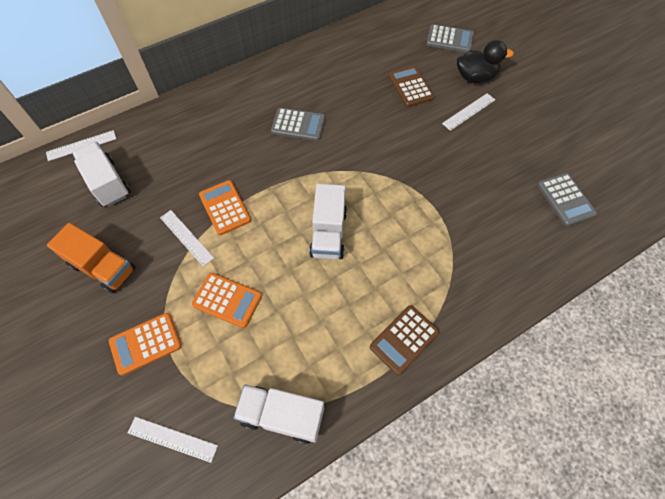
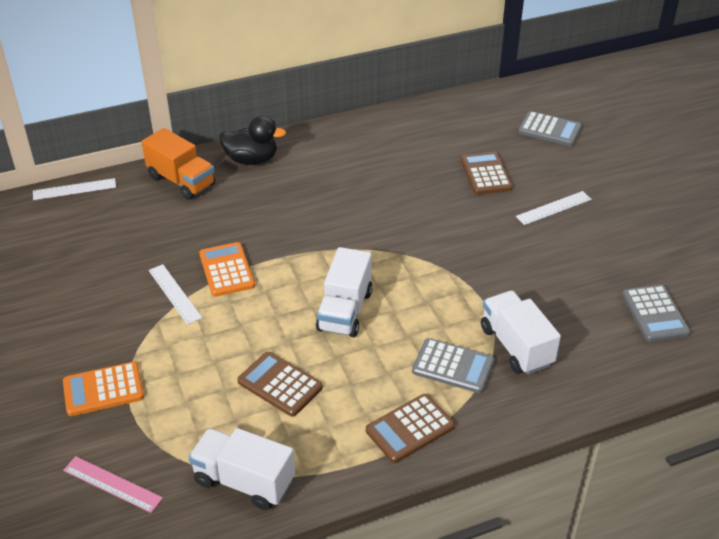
camera: 10 degrees right, 20 degrees down
(103, 267) = (72, 310): orange truck -> orange truck (181, 181)
(107, 183) = (96, 230): white truck -> white truck (516, 346)
(172, 439) = (112, 484): white ruler -> pink ruler
(227, 300) = (207, 361): orange calculator -> none
(291, 314) = (280, 384): none -> brown calculator
(298, 125) = (335, 198): grey calculator -> grey calculator (453, 366)
(475, 77) = (572, 173): black duck -> black duck (251, 160)

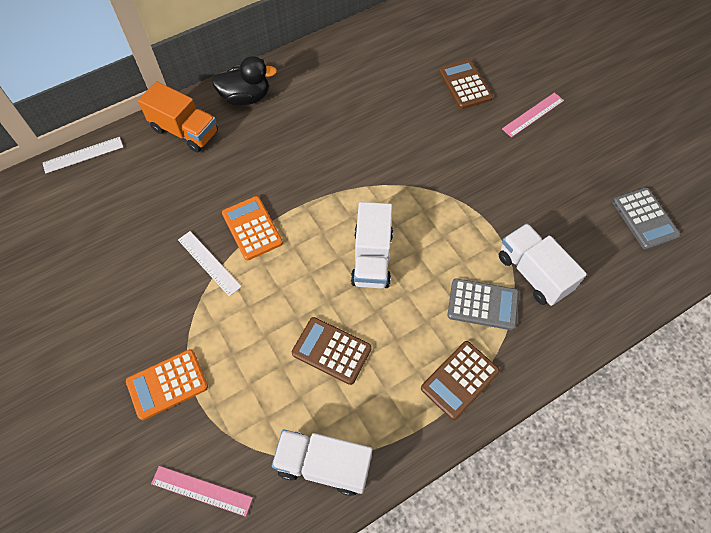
camera: 10 degrees left, 20 degrees up
(549, 130) = (510, 27): grey calculator -> none
(553, 208) = (533, 114): white ruler -> pink ruler

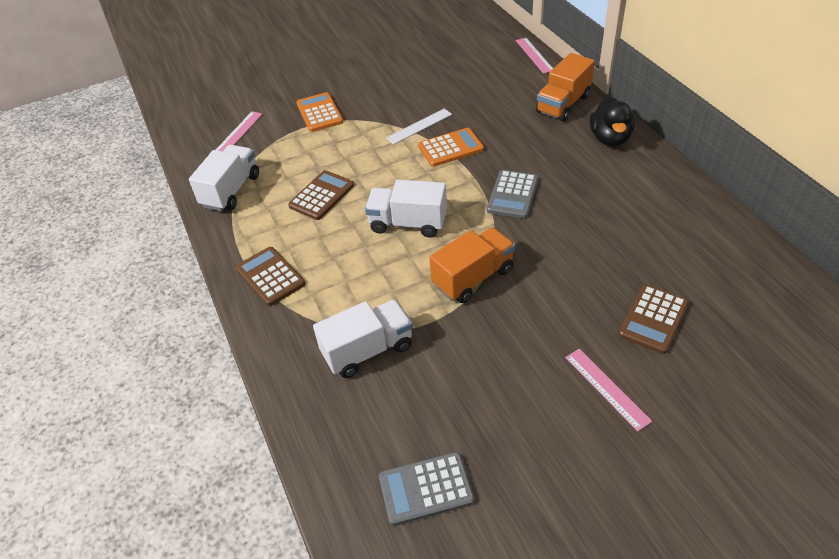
camera: 100 degrees right, 15 degrees down
(83, 155) = (534, 55): white ruler -> pink ruler
(438, 199) = (473, 277): none -> orange truck
(464, 85) = (653, 319): brown calculator -> brown calculator turned 135 degrees clockwise
(482, 304) = (341, 302): grey calculator -> grey calculator (513, 195)

